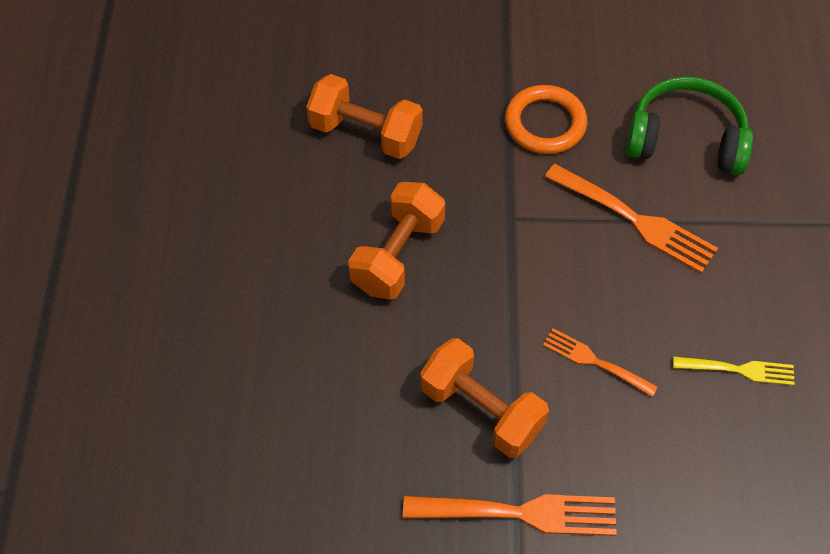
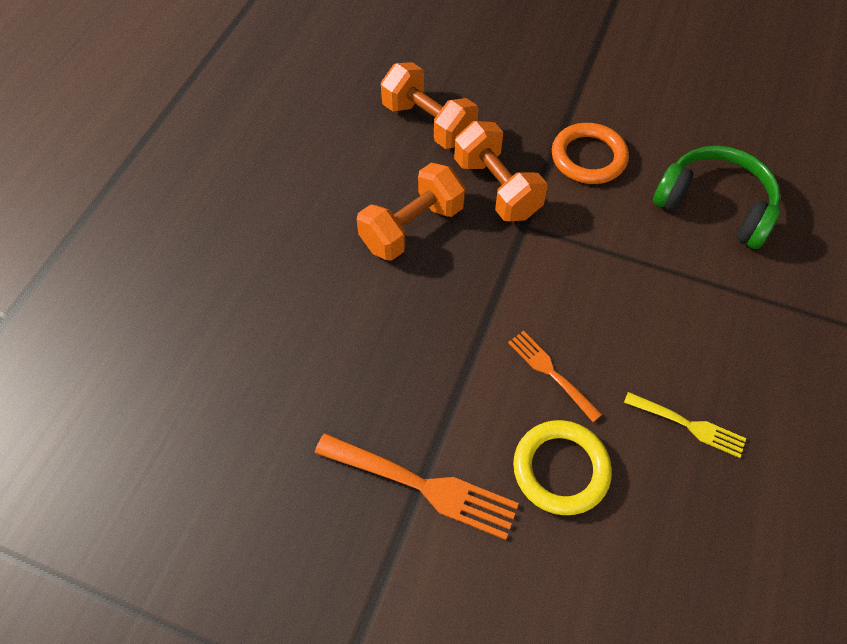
camera: 20 degrees right, 0 degrees up
(481, 410) = (428, 381): orange dumbbell -> orange dumbbell (496, 188)
(634, 220) = (638, 260): orange fork -> none
(640, 452) = (560, 469): none -> yellow ring

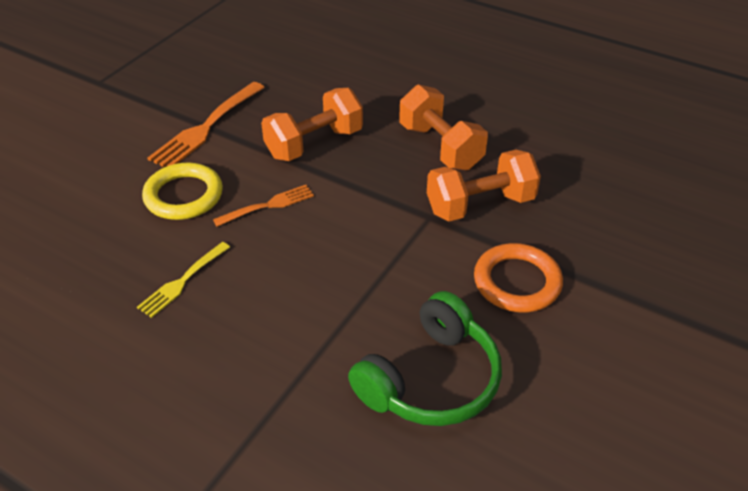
camera: 100 degrees right, 15 degrees down
(428, 123) = (571, 171): orange dumbbell -> orange dumbbell (314, 144)

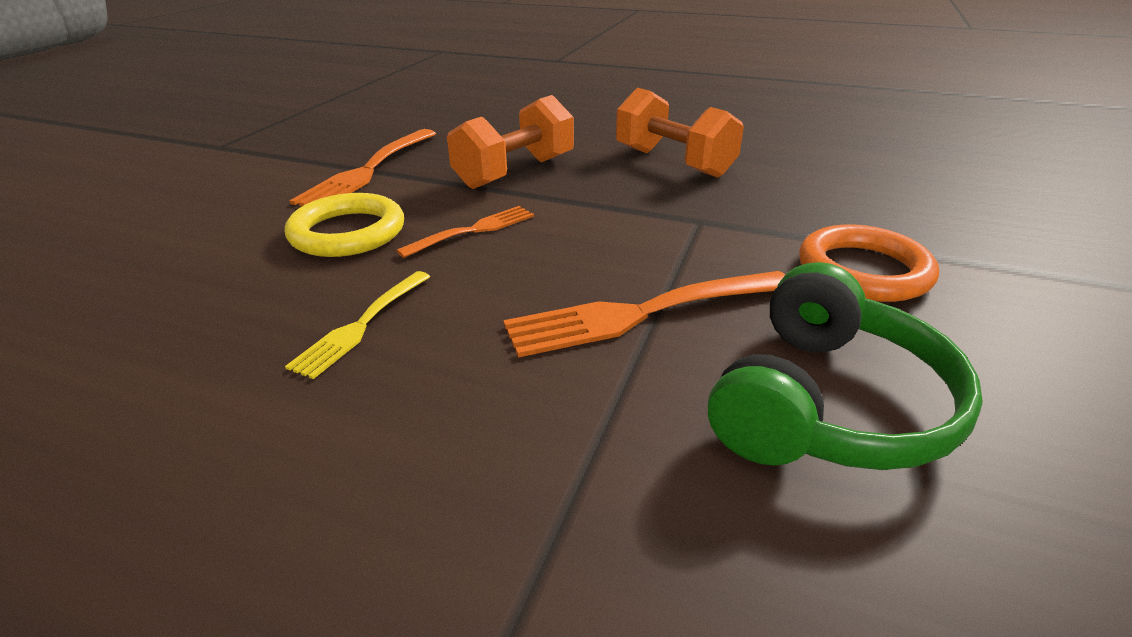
camera: 10 degrees left, 10 degrees down
(354, 296) = (643, 312): none -> orange fork
(480, 205) = (757, 204): orange dumbbell -> none

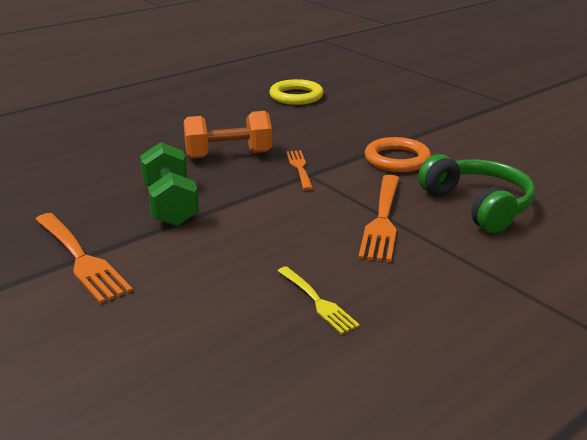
camera: 60 degrees left, 5 degrees down
(347, 232) = (186, 286): yellow ring -> yellow ring (296, 96)
(472, 231) = (241, 241): orange fork -> orange fork (300, 168)
(515, 172) = (170, 205): orange dumbbell -> green dumbbell

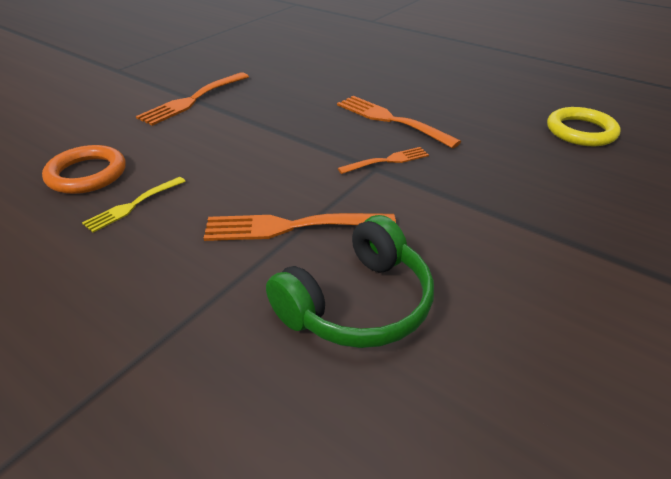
camera: 75 degrees right, 10 degrees up
(170, 205) = (281, 114): green dumbbell -> none
(228, 155) = (392, 120): orange dumbbell -> orange fork
(397, 159) = (455, 223): orange ring -> orange ring (87, 174)

